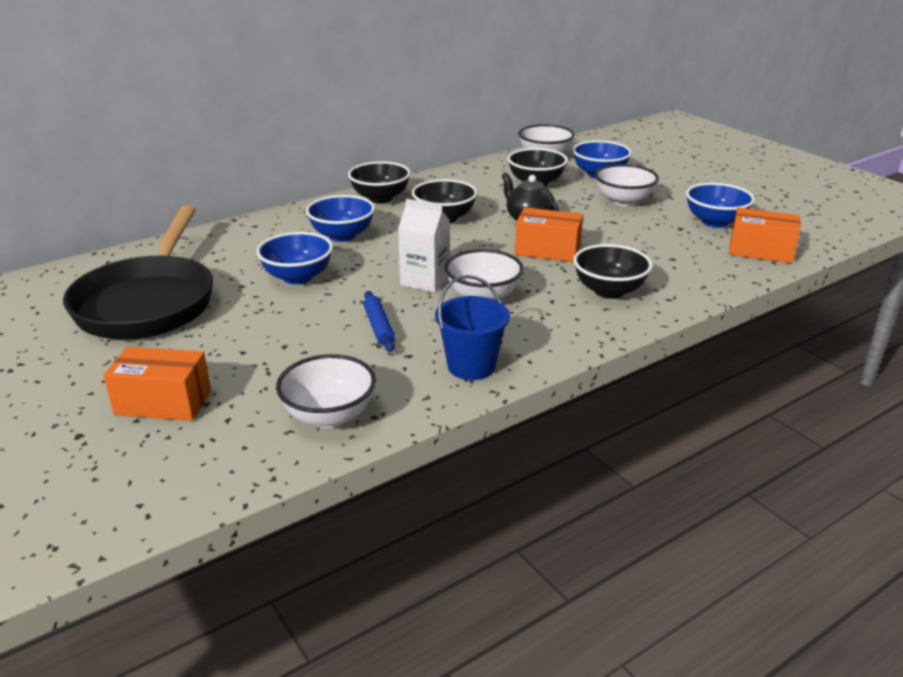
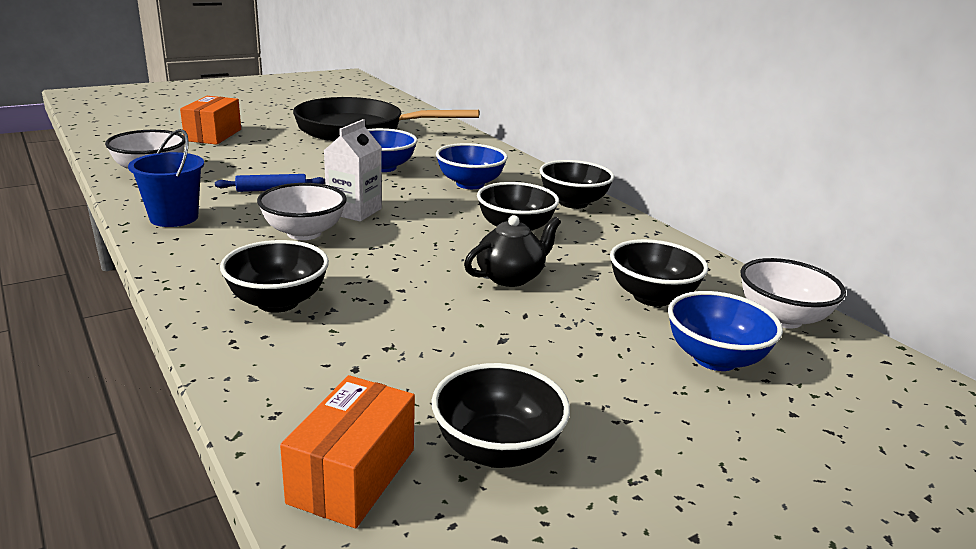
camera: 90 degrees right, 5 degrees down
(547, 250) = (408, 278): orange box -> none
(623, 201) = (589, 363): white bowl -> none
(715, 222) = (497, 449): blue bowl -> black bowl

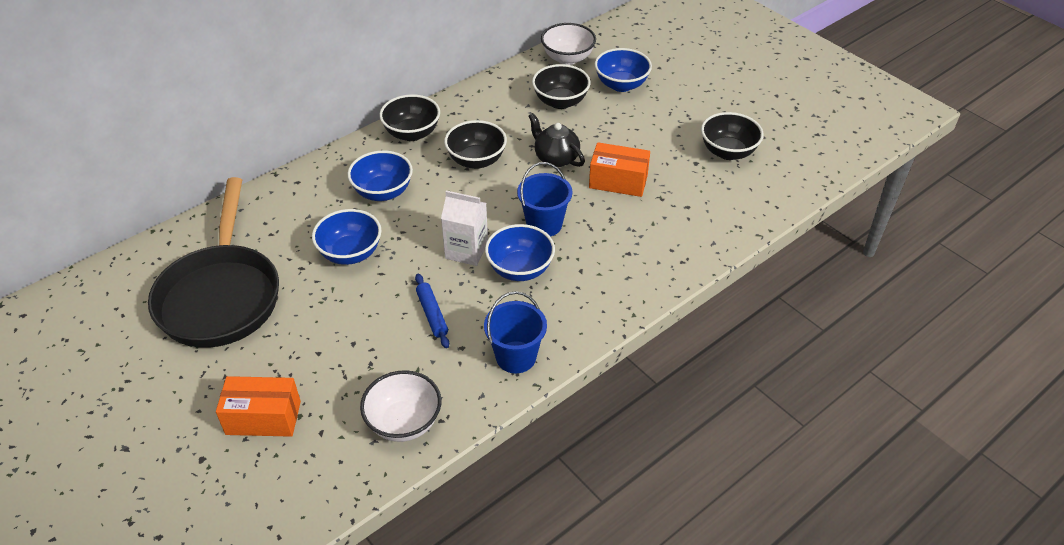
camera: 95 degrees left, 20 degrees up
(278, 302) = (630, 254): black bowl -> none
(304, 233) = (520, 269): white bowl -> blue bowl
(352, 475) = (766, 192): orange box -> orange box (618, 181)
(374, 254) = (544, 224): none -> blue bucket

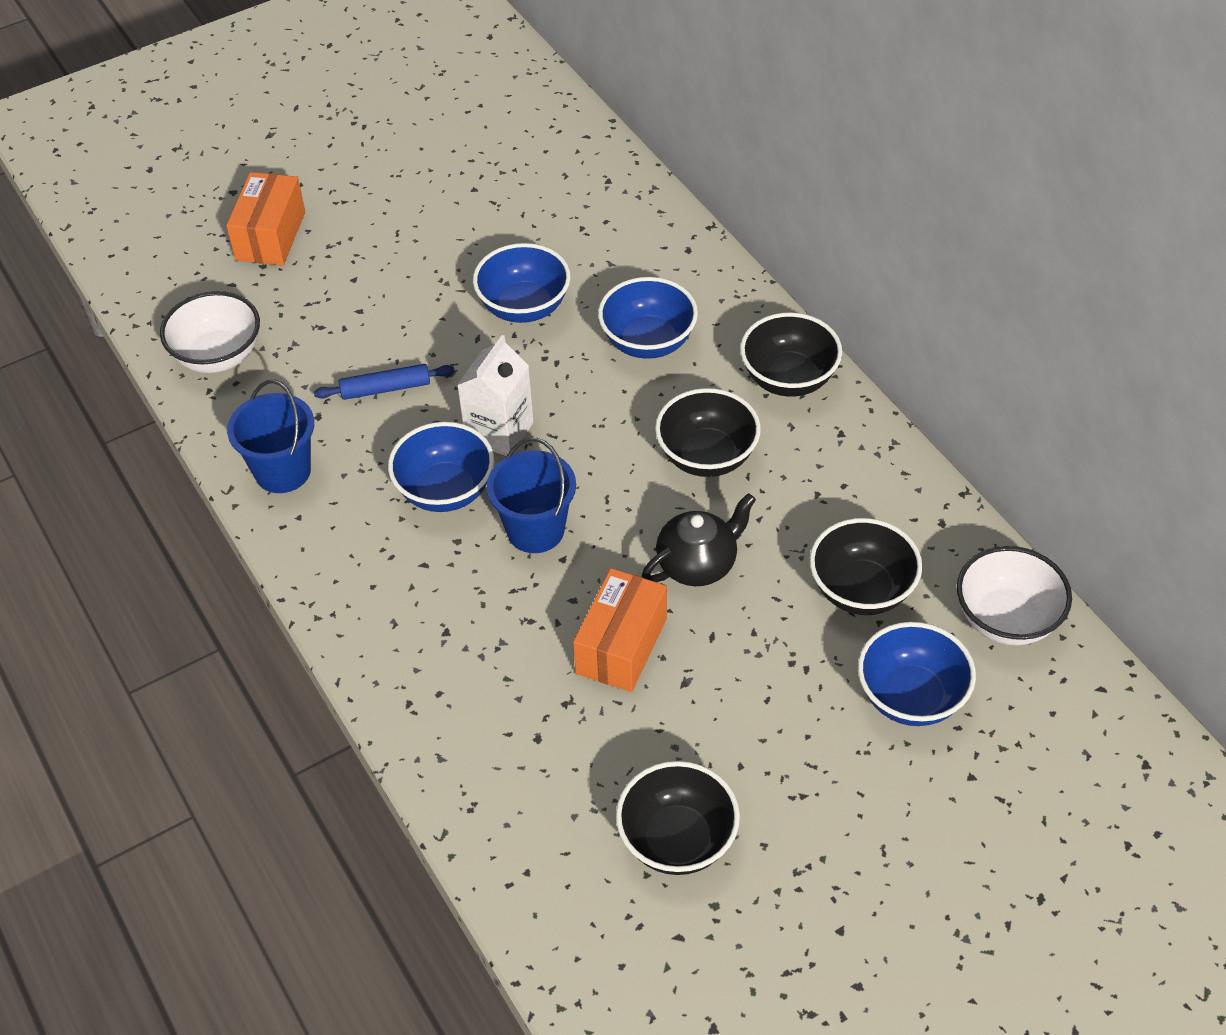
camera: 100 degrees right, 5 degrees up
(221, 296) = (476, 189): black pan -> none

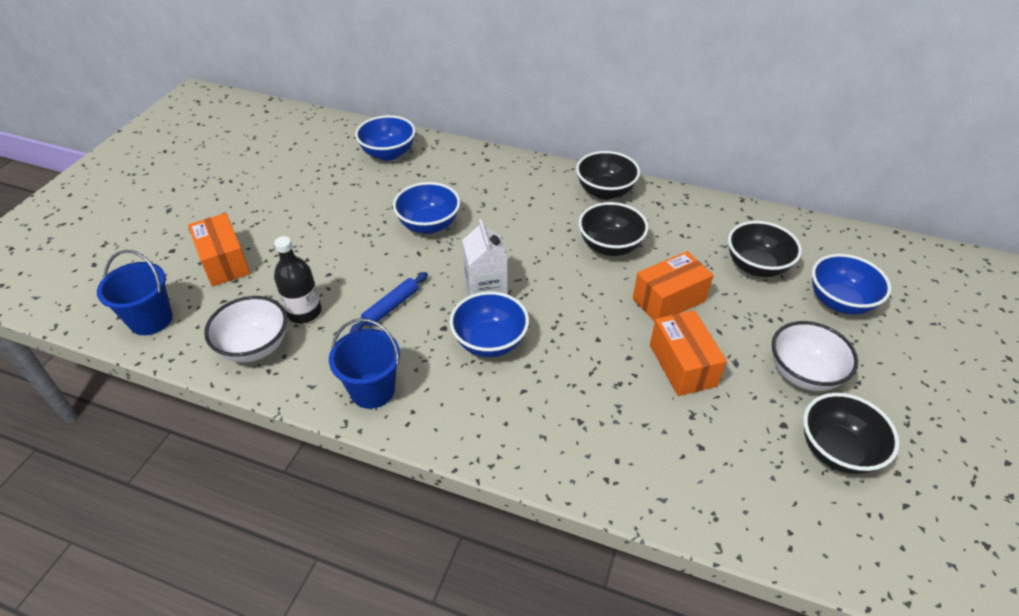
camera: 40 degrees left, 5 degrees down
(296, 344) = (304, 312): none -> black bottle
(535, 530) = (565, 333): blue bucket -> blue bucket (151, 320)
(648, 342) = (516, 209): blue bowl -> blue bowl (388, 153)
(698, 564) = (669, 300): black teapot -> orange box
(1006, 619) = (829, 242): white bowl -> white bowl (803, 374)

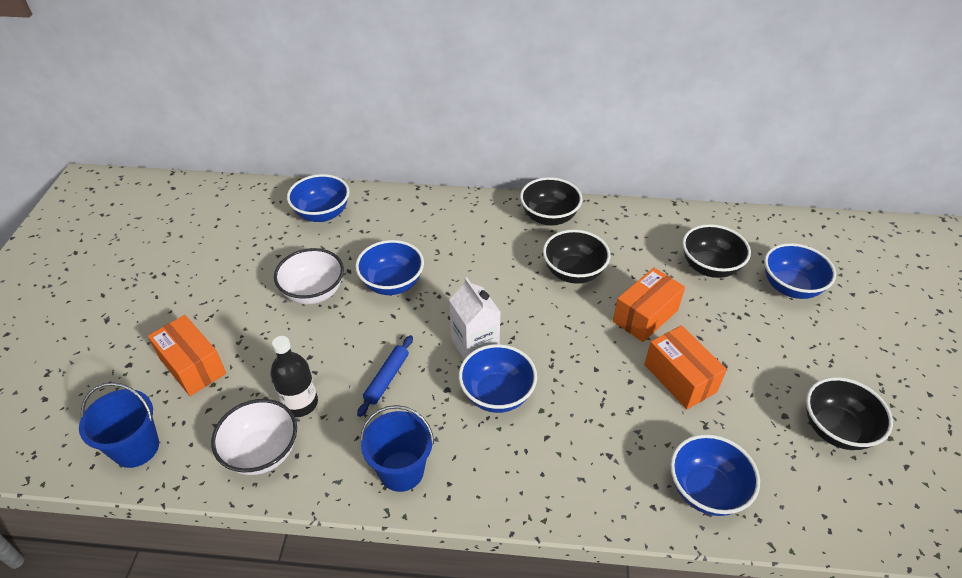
camera: 15 degrees left, 0 degrees up
(668, 477) = (706, 490): none -> blue bowl
(803, 374) = (784, 363): white bowl -> white bowl (314, 292)

